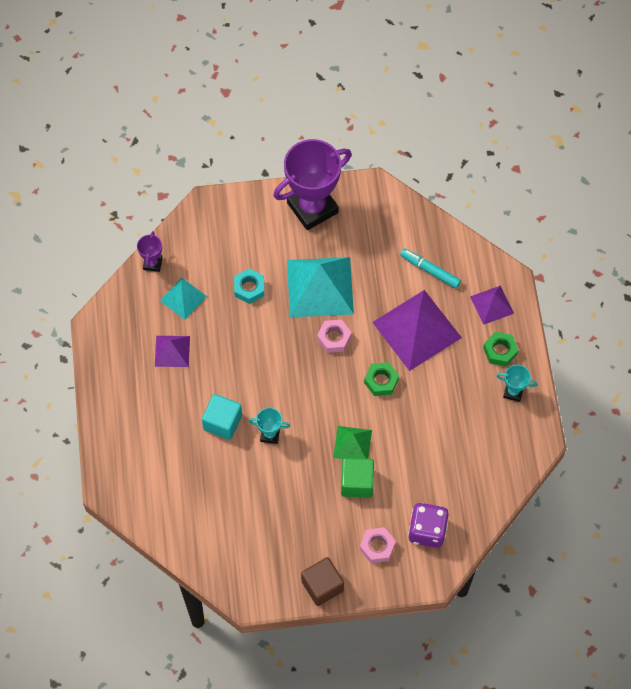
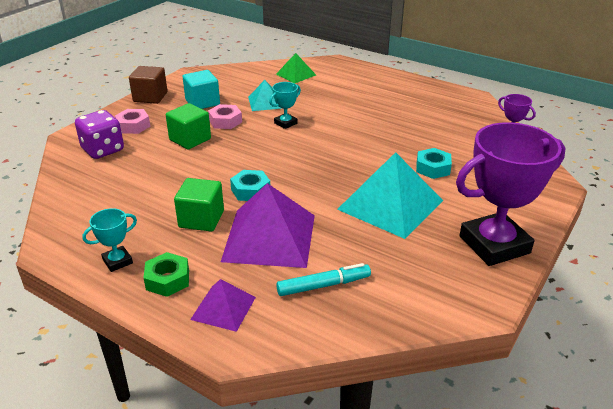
camera: 130 degrees right, 30 degrees down
(172, 351) = (412, 115): purple pyramid -> none
(183, 298) = (458, 136): turquoise pyramid -> turquoise pyramid (265, 102)
(222, 422) = (324, 110): turquoise cube -> turquoise cube (202, 102)
(312, 208) = (494, 245): purple trophy -> purple trophy turned 60 degrees clockwise
(334, 338) = (326, 187): pink nut -> pink nut (225, 121)
(352, 444) = (221, 151): green pyramid -> green pyramid (295, 74)
(381, 381) = (250, 190): green nut -> turquoise nut
(436, 383) = (201, 219): none -> green cube

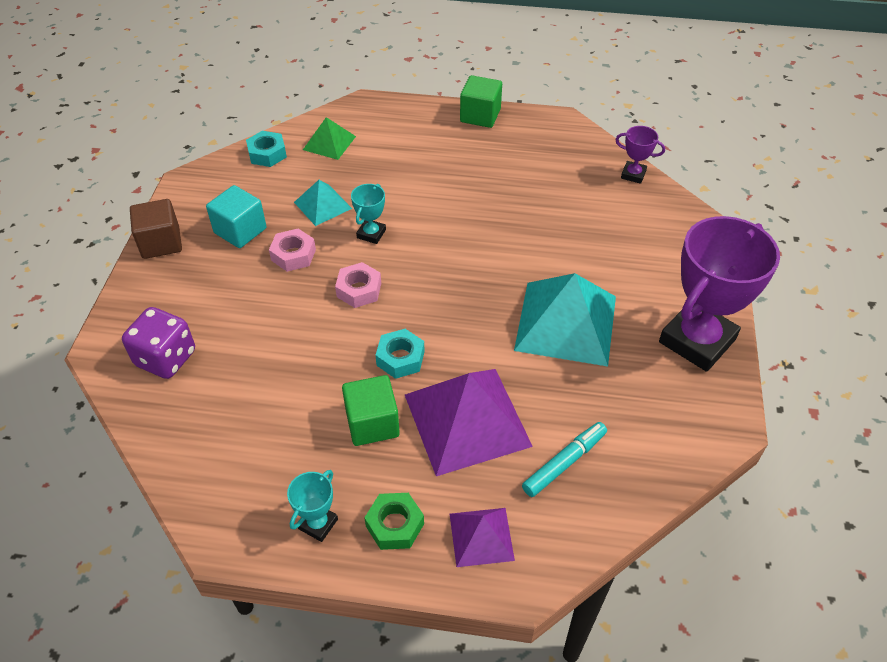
camera: 25 degrees left, 15 degrees up
(133, 126) = (176, 302): pink nut -> pink nut (359, 290)
(190, 139) = (269, 301): green cube -> green cube (480, 116)
(433, 168) = (579, 252): turquoise nut -> turquoise nut (267, 154)

